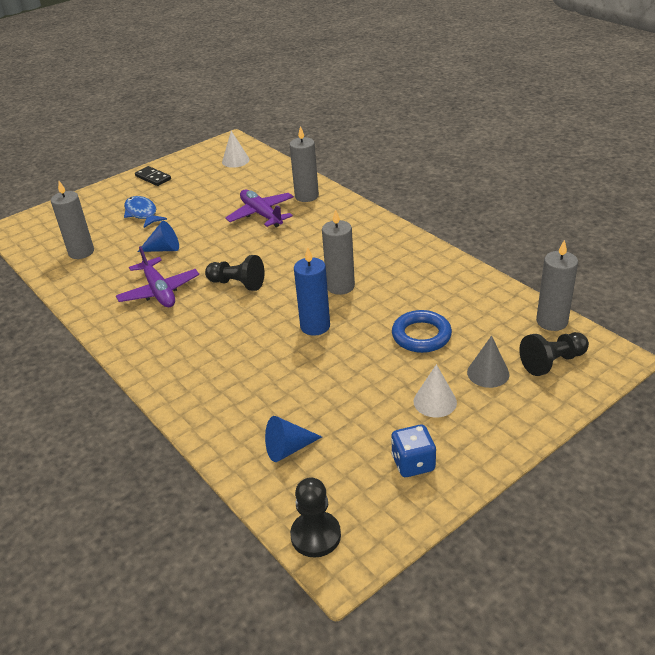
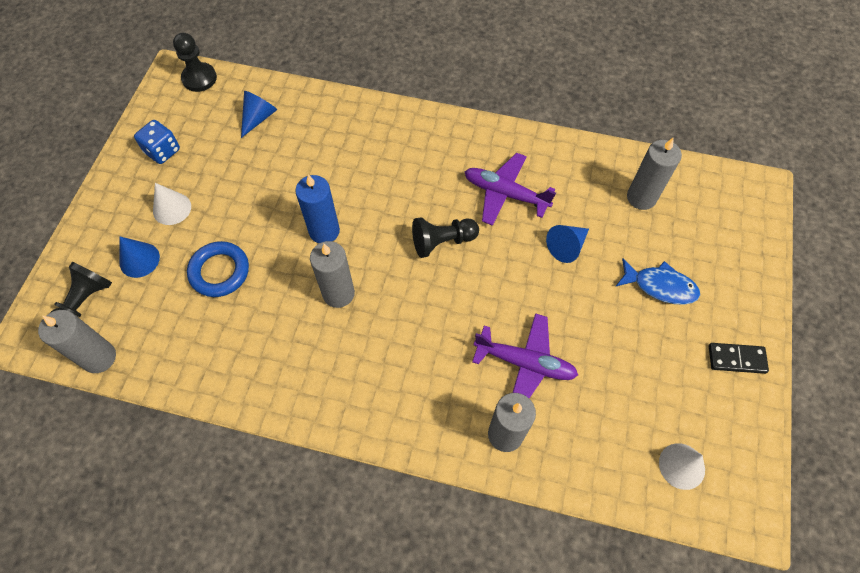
camera: 140 degrees right, 25 degrees up
(488, 373) = (139, 260): grey cone -> blue cone

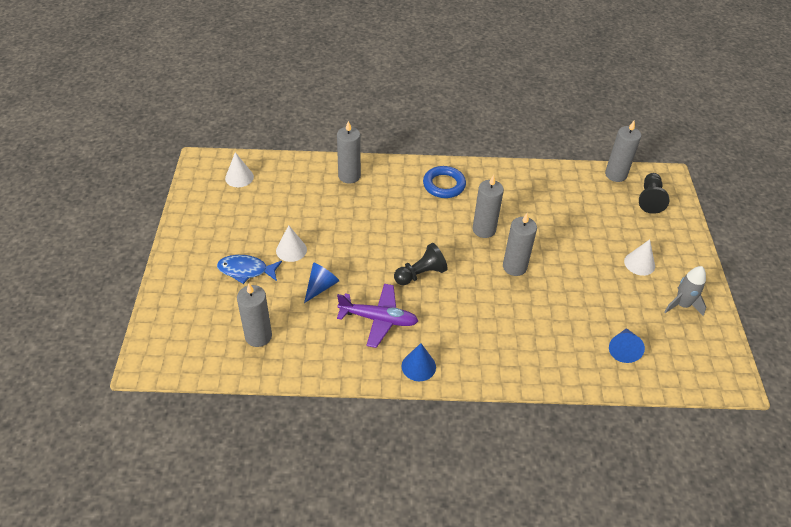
camera: 165 degrees right, 15 degrees down
(139, 260) = (635, 228): blue cone -> blue cone (418, 366)
(163, 151) = (682, 305): blue dice -> grey rocket
(199, 78) = (705, 379): black pawn -> none
(219, 271) = (574, 229): blue ring -> blue ring (444, 185)
(324, 231) = (514, 267): blue candle -> grey candle
(525, 363) = (343, 211): purple plane -> none
(601, 308) = (291, 250): none -> white cone
(736, 359) = (194, 234): black domino -> none

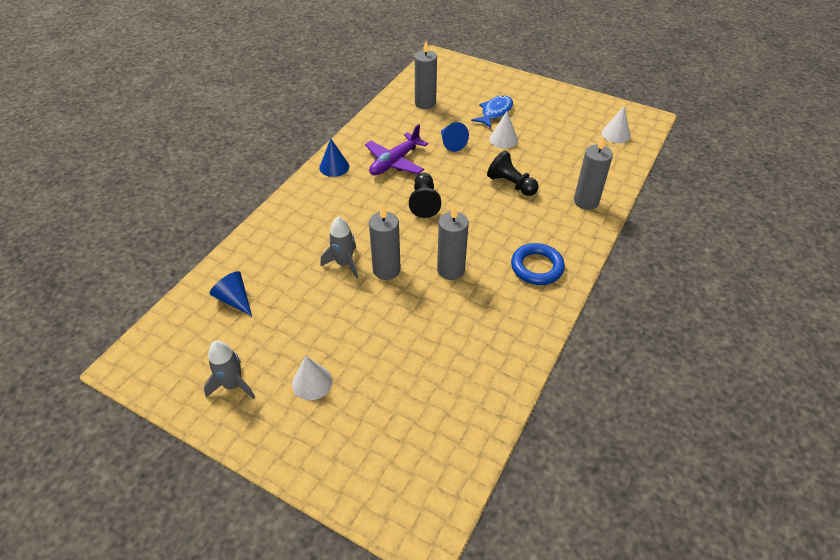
camera: 120 degrees right, 0 degrees up
(530, 296) = (344, 263): none -> grey rocket
(615, 175) = (467, 459): grey candle -> none
(650, 199) = (398, 471): black pawn -> black pawn (511, 184)

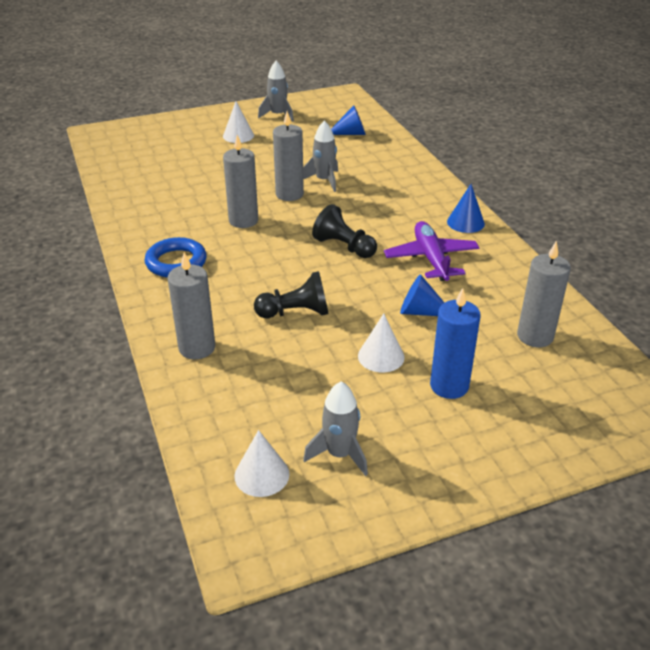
camera: 130 degrees right, 10 degrees down
(495, 112) = (449, 386): blue fish -> blue candle
(575, 121) = (339, 454): none -> grey rocket

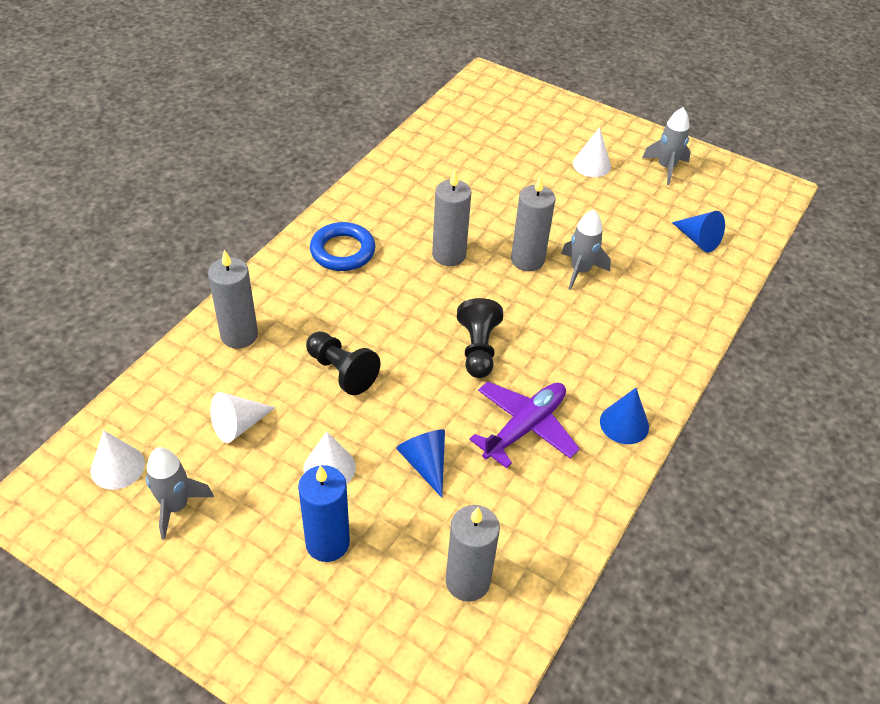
camera: 50 degrees right, 10 degrees up
(291, 386) = (238, 425): none -> white cone

